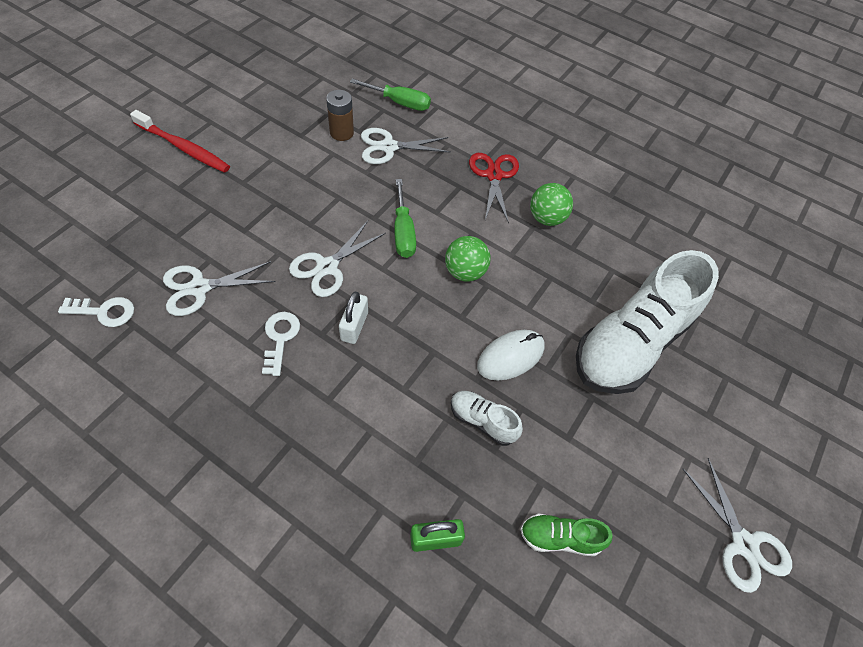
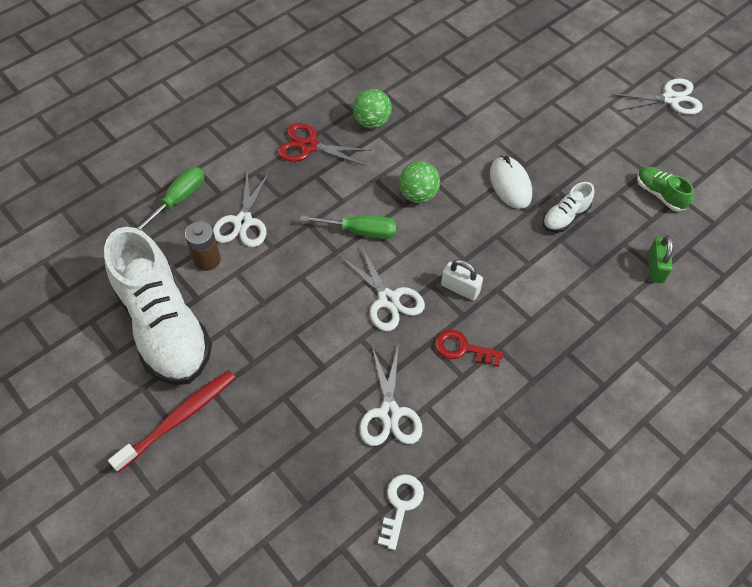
camera: 70 degrees left, 0 degrees up
(280, 338) = (462, 348): white key -> red key
(560, 537) = (659, 194): green shoe -> green shoe turned 120 degrees clockwise
(631, 343) = (511, 106): white shoe -> white shoe (164, 326)

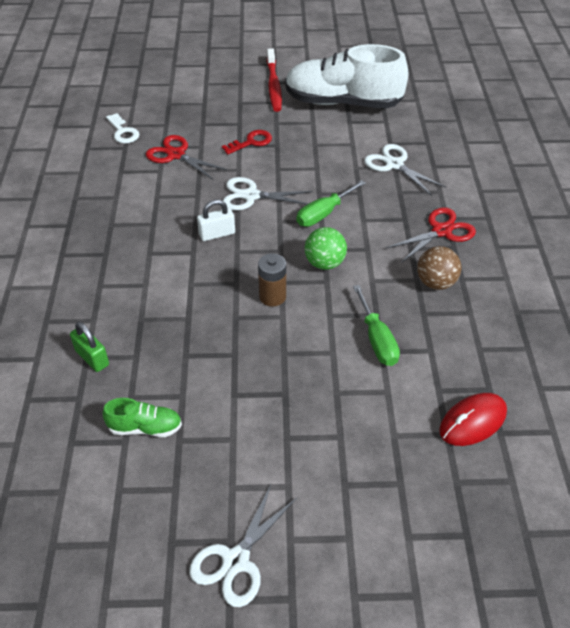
camera: 130 degrees right, 10 degrees down
(179, 199) = (446, 146): green screwdriver -> green screwdriver (377, 340)
(207, 260) = (377, 137): brown battery -> brown battery (272, 296)
(372, 122) = (435, 283): green ball -> brown ball
(389, 413) = (176, 155): white scissors -> red scissors
(462, 348) = (174, 207): red key -> red key (251, 142)
(473, 52) = (472, 421): none -> red mouse
(510, 184) = (274, 326): white mouse -> none
(565, 217) = (203, 338): white shoe -> none

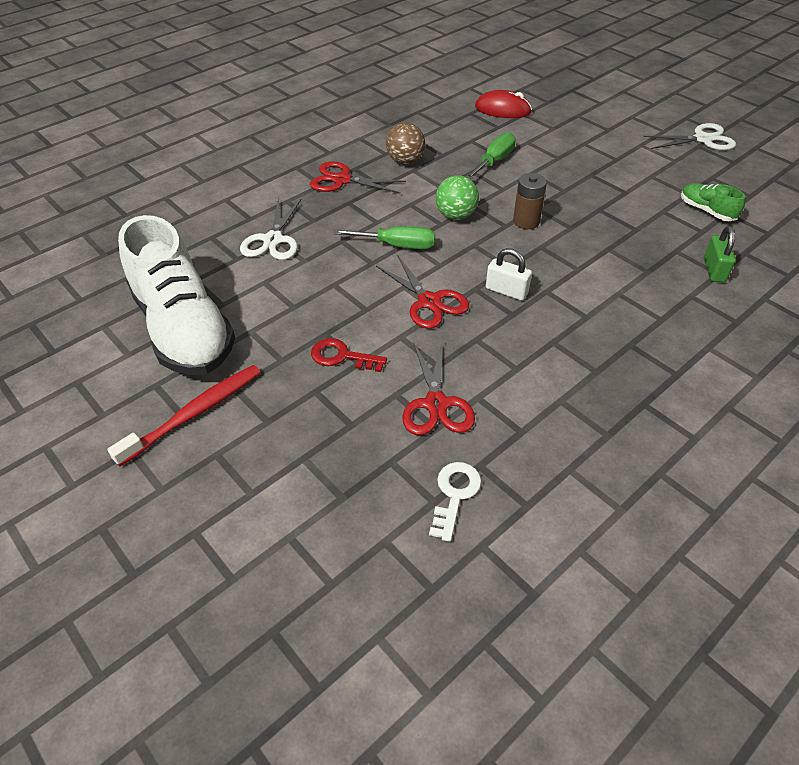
camera: 130 degrees left, 0 degrees up
(251, 196) = (429, 302): white scissors -> red scissors

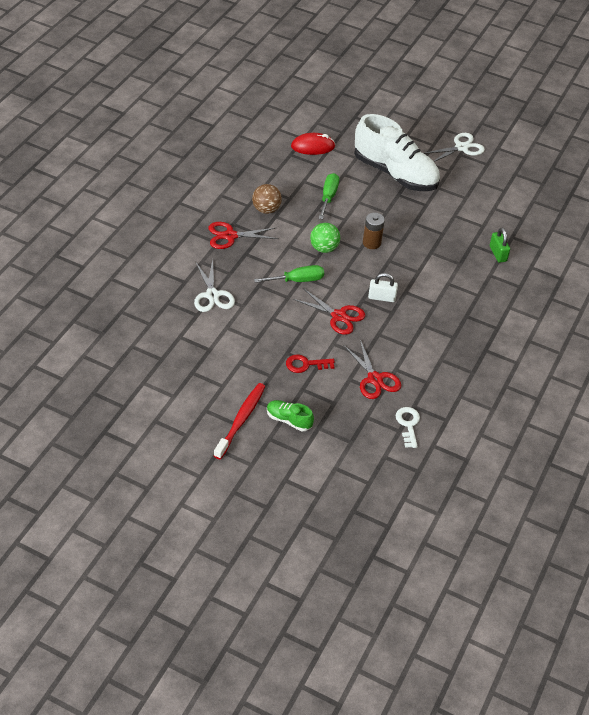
camera: 25 degrees left, 0 degrees up
(183, 329) = (197, 371): white shoe -> white shoe (395, 174)
(706, 211) = (481, 209): green shoe -> green shoe (289, 420)

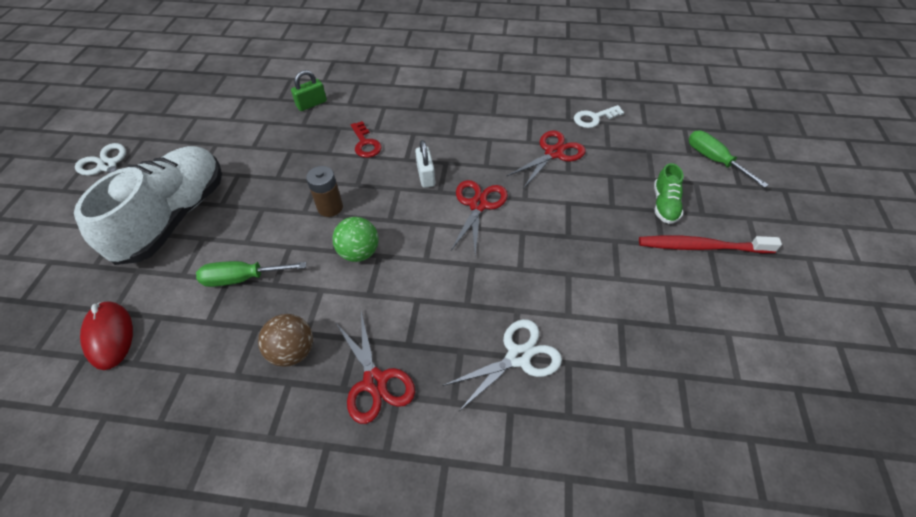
camera: 105 degrees left, 5 degrees up
(297, 280) = (436, 263): green screwdriver -> green screwdriver (714, 160)
(306, 364) = (574, 213): red key -> red key (365, 143)

